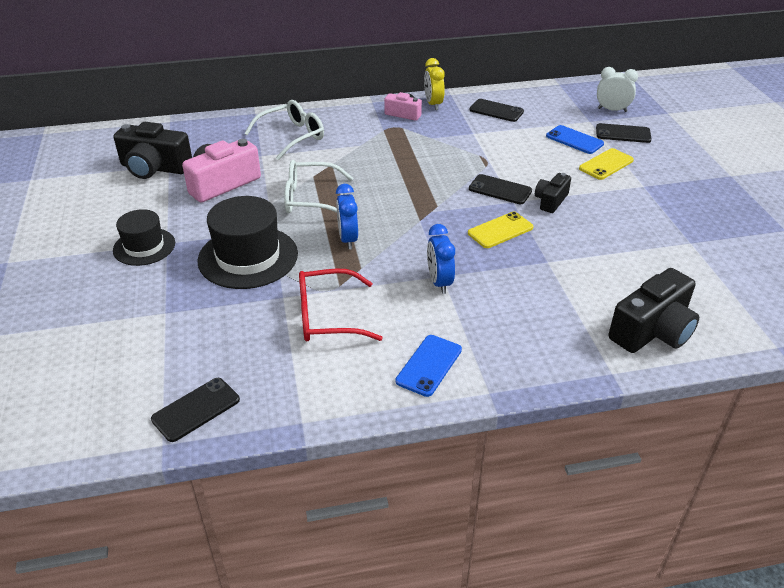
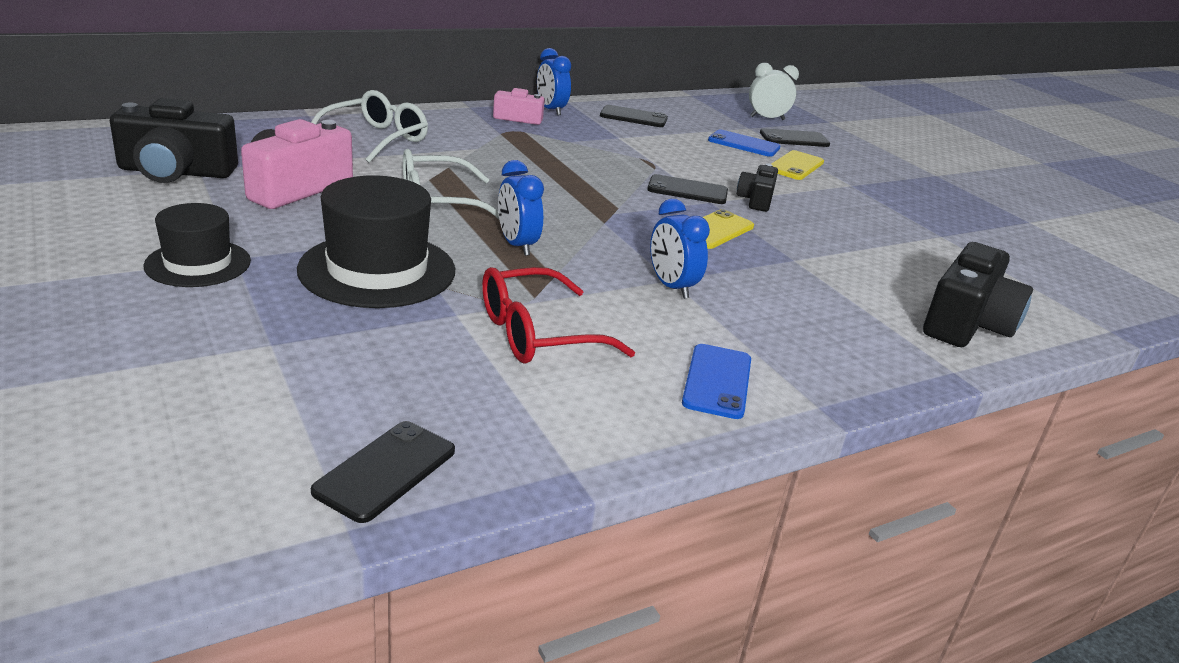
camera: 20 degrees left, 10 degrees down
(433, 104) = (551, 110): yellow clock -> blue clock

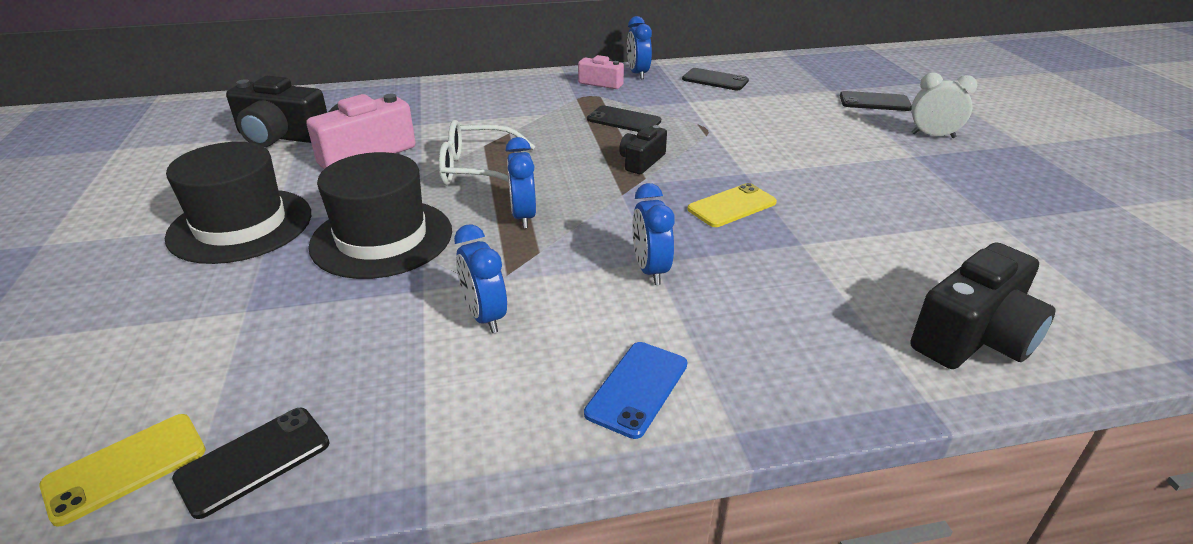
camera: 20 degrees right, 5 degrees up
(198, 263) = (240, 225): black hat -> black hat, size x1.61
(376, 139) = (462, 105): white glasses -> none
(537, 334) = (485, 316): red glasses -> blue clock
(687, 190) = (727, 160): black phone -> black phone (623, 120)
(743, 144) = (815, 108): blue phone -> none
(756, 200) = (795, 172): black camera -> black camera (641, 161)
(767, 118) = (856, 79): white clock -> white clock (933, 135)
(795, 166) = (860, 133): yellow phone -> yellow phone (126, 468)

